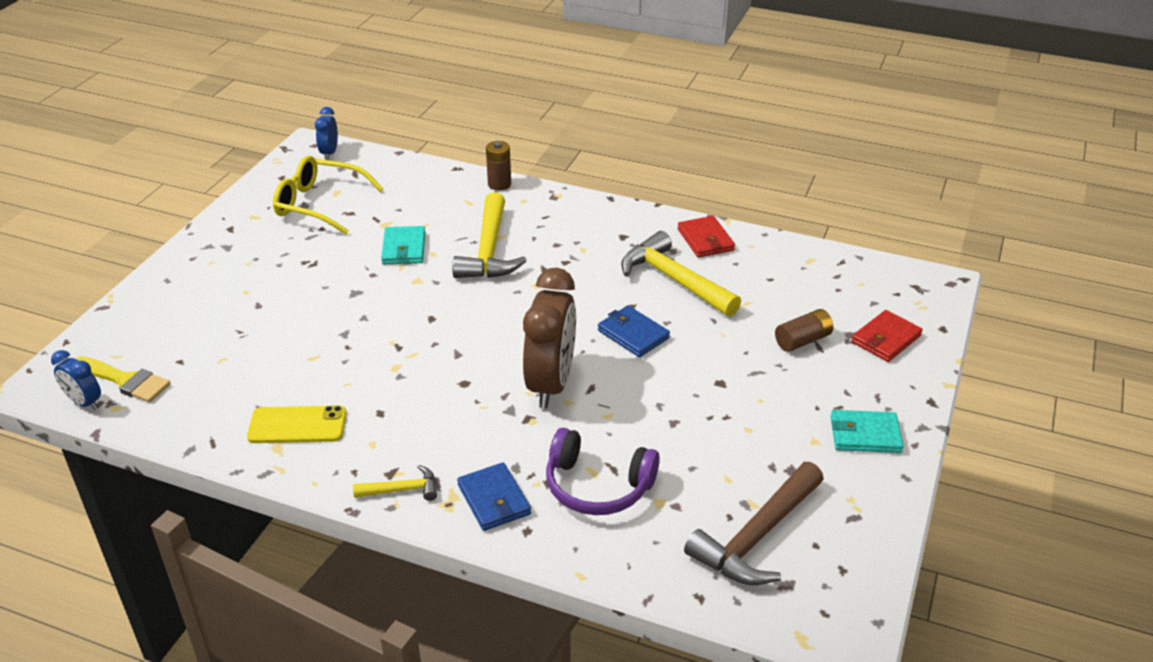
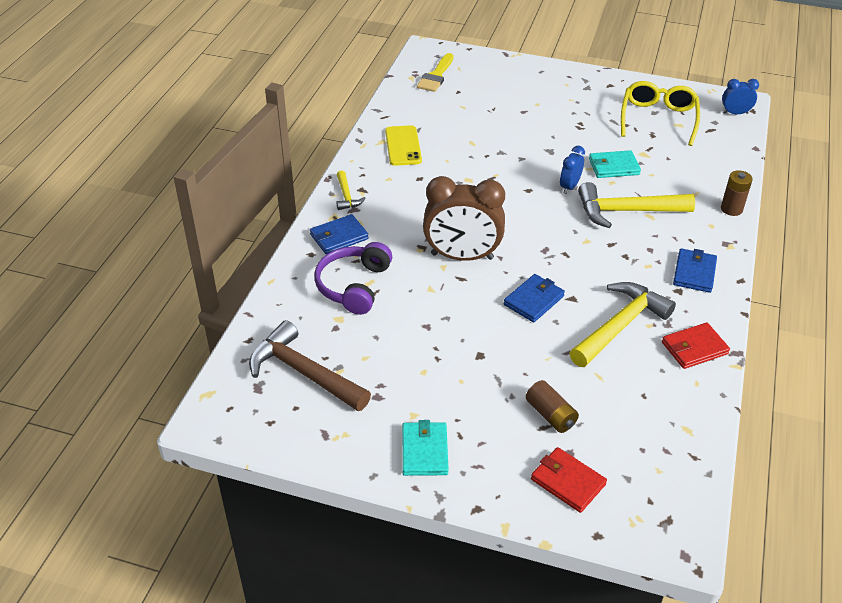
camera: 85 degrees right, 5 degrees up
(84, 402) = (414, 66): blue clock -> blue clock (569, 187)
(597, 222) = (694, 273): none -> blue wallet

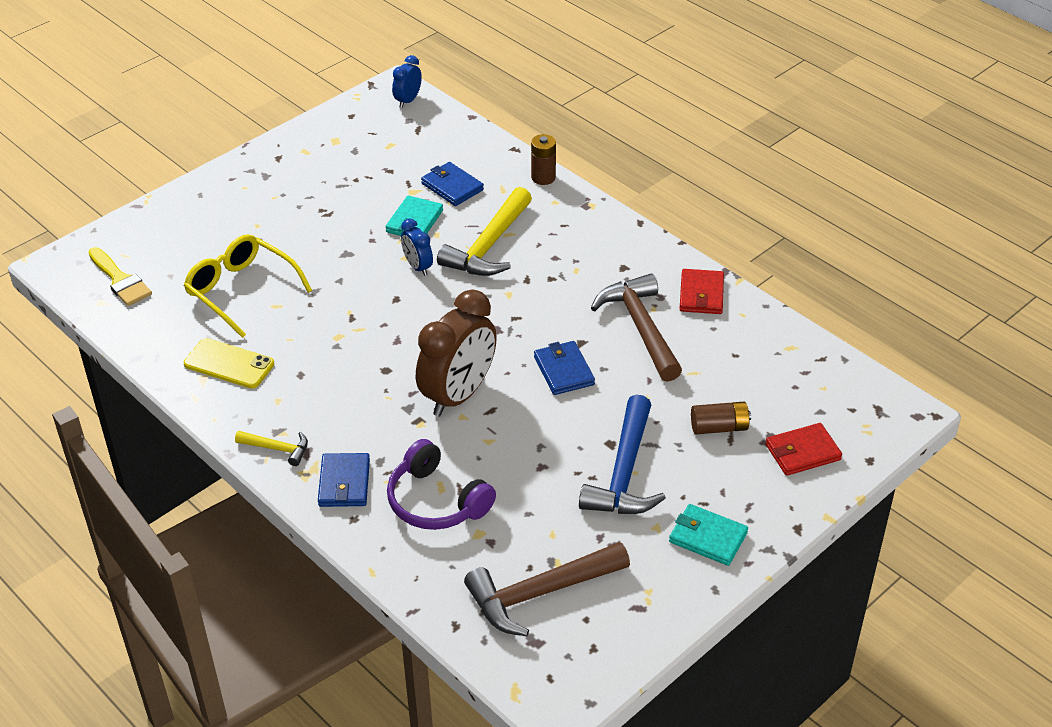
camera: 60 degrees left, 0 degrees up
(456, 375) = (624, 472): none -> blue hammer
(620, 326) = (640, 328): yellow hammer -> brown hammer
(658, 119) = (367, 154): yellow glasses -> yellow glasses (241, 291)
(694, 273) = (608, 245): blue wallet -> blue wallet (452, 187)

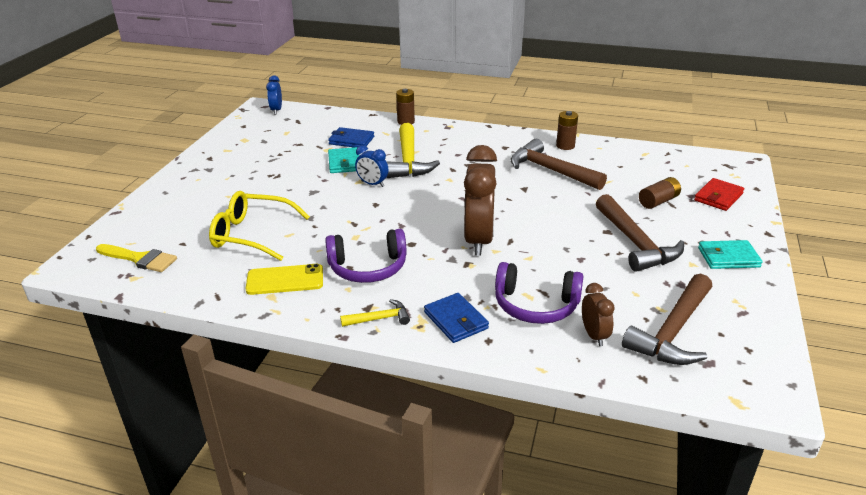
camera: 30 degrees left, 10 degrees down
(317, 382) = (368, 267): none -> purple headphones
(458, 560) = (594, 335): none -> brown clock
(564, 370) = (531, 205): blue wallet -> none
(624, 472) = (635, 243): blue hammer -> brown hammer
(701, 294) = (565, 146): red wallet -> brown battery

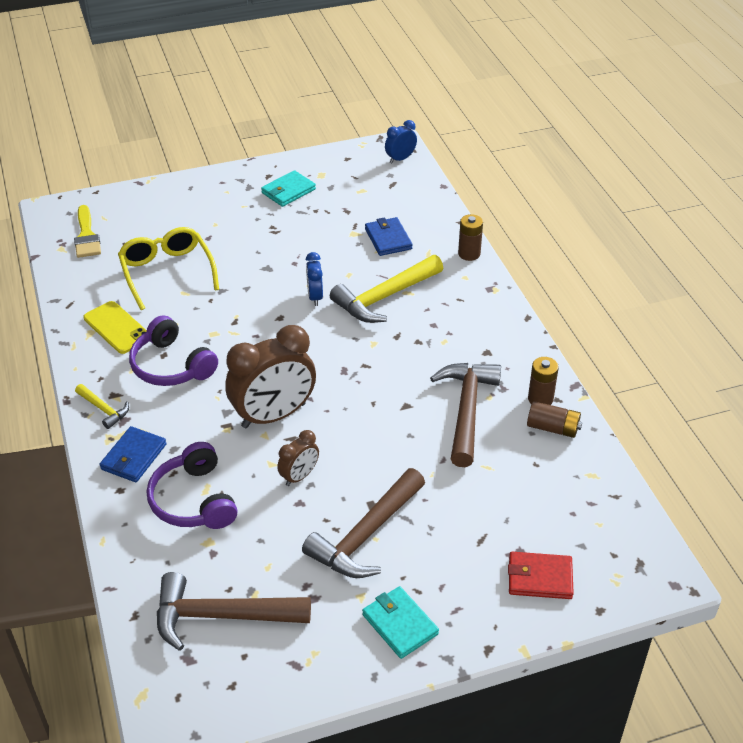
camera: 55 degrees right, 10 degrees up
(344, 163) = (338, 258): turquoise wallet -> turquoise wallet (288, 191)
(594, 335) = (175, 559): brown clock -> brown clock (299, 476)
(658, 201) = (477, 525): brown battery -> brown battery (553, 428)

